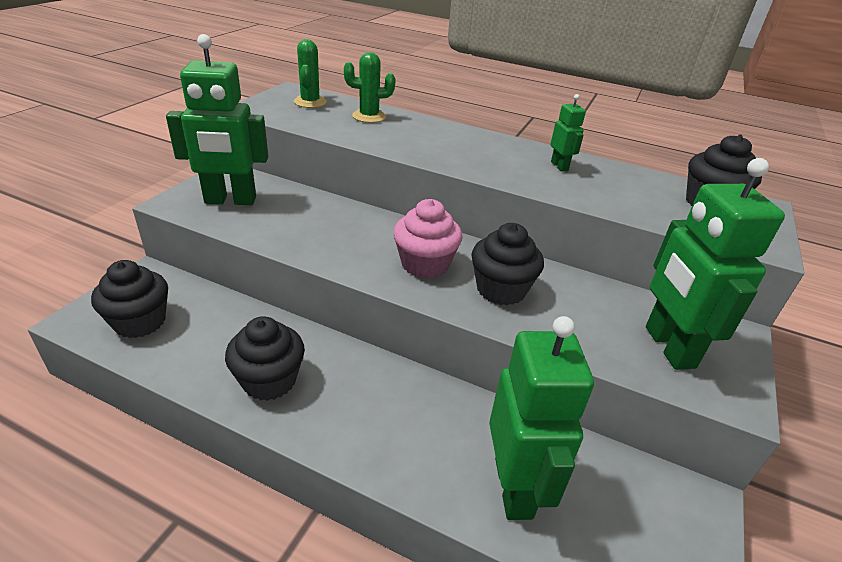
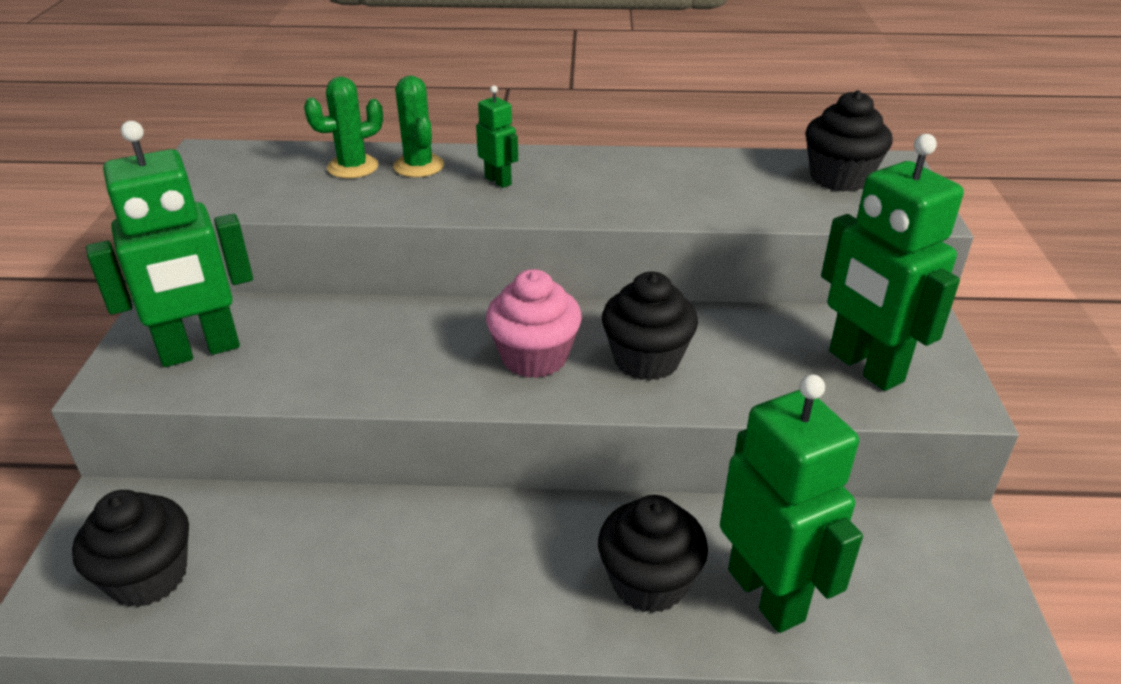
camera: 20 degrees left, 0 degrees up
(269, 380) = (395, 585): black cupcake -> black cupcake (649, 582)
(310, 102) = (249, 166): green cactus -> green cactus (419, 166)
(559, 166) = (647, 175): green robot -> green robot (498, 181)

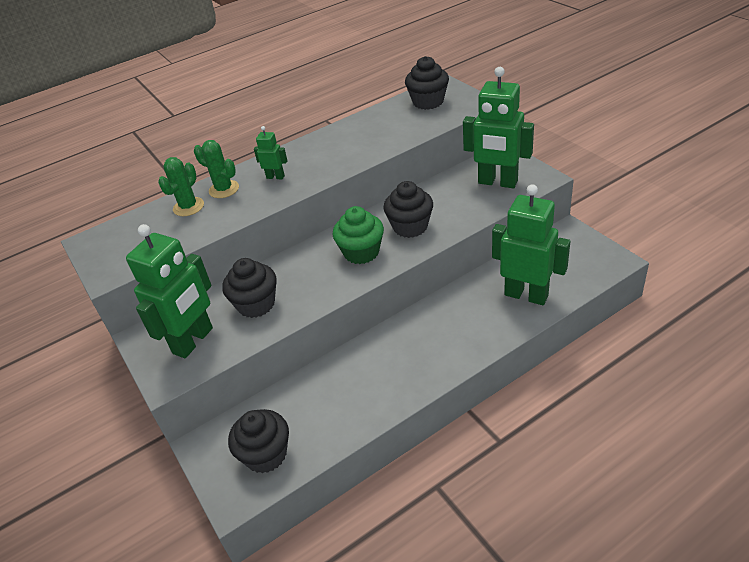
camera: 30 degrees left, 5 degrees up
(534, 357) = (361, 252): pink cupcake -> green cupcake
(649, 582) = (480, 318): black cupcake -> black cupcake (256, 304)

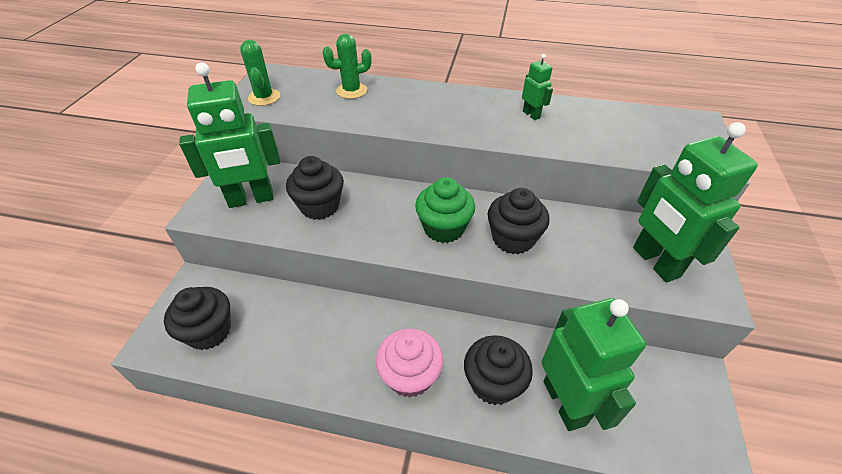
camera: 40 degrees right, 5 degrees up
(224, 189) = (391, 94): green cactus -> green cactus (264, 97)
(275, 177) = (438, 109): green robot -> green robot (531, 114)
(428, 102) = (661, 128): black cupcake -> black cupcake (493, 383)
(433, 355) = (410, 376): none -> pink cupcake

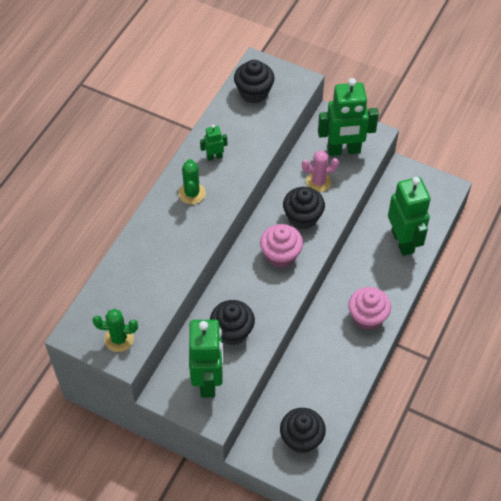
camera: 75 degrees left, 10 degrees up
(351, 91) = (133, 270): green cactus -> green cactus (192, 193)
(444, 228) = (281, 255): green cupcake -> pink cupcake
(493, 383) = (383, 273): black cupcake -> black cupcake (254, 92)
(565, 402) = (403, 241): green robot -> green robot turned 75 degrees clockwise
(581, 244) = (318, 182): none -> pink cactus

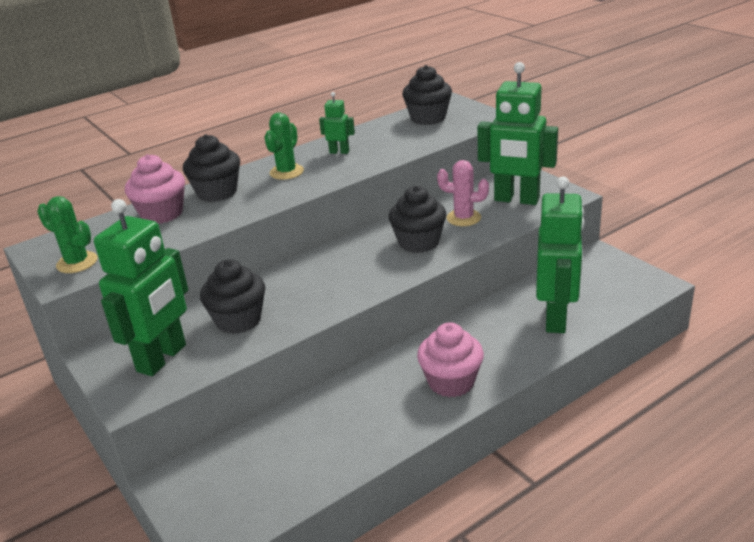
camera: 30 degrees right, 25 degrees down
(281, 255) = (363, 267): pink cupcake -> pink cupcake (162, 214)
(301, 438) = (250, 491): black cupcake -> black cupcake (217, 192)

